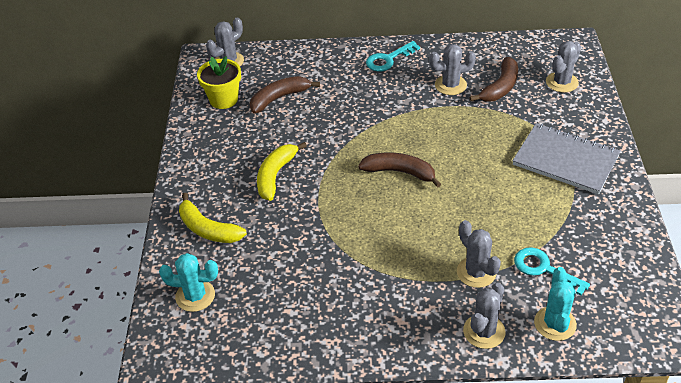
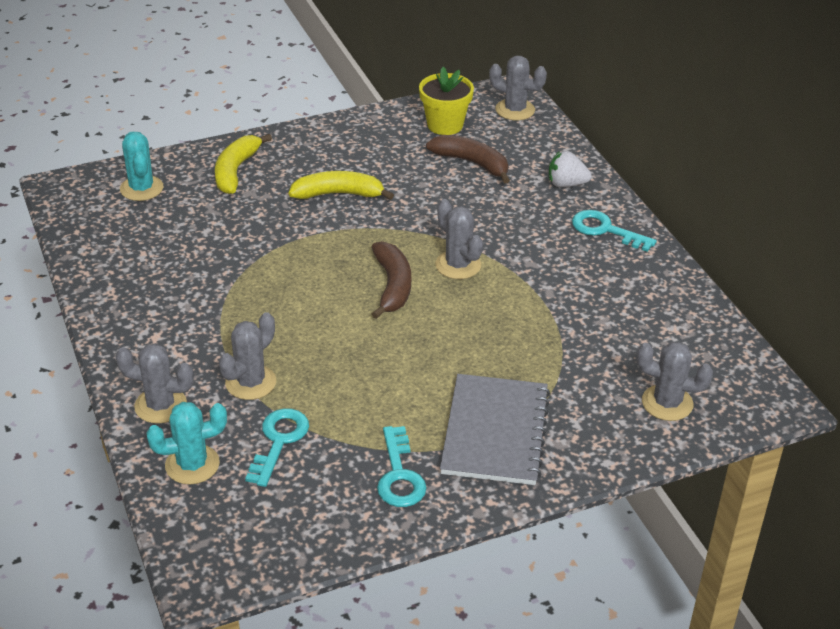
camera: 65 degrees right, 5 degrees down
(330, 62) = (566, 184): none -> white strawberry
(450, 85) = (588, 295): grey cactus -> grey cactus (458, 265)
(500, 87) = (614, 342): brown banana -> none
(593, 215) = (399, 475): none -> turquoise key

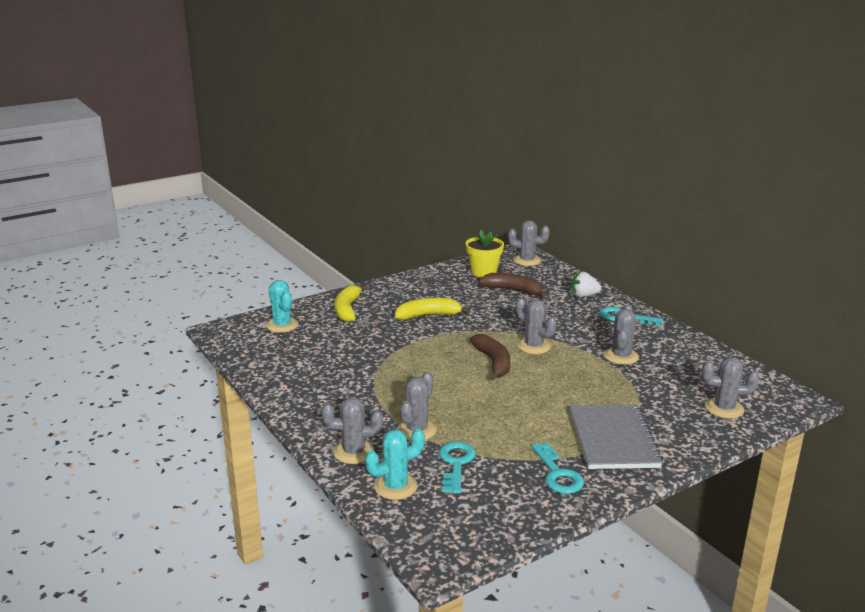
camera: 10 degrees left, 15 degrees down
(569, 297) = (621, 356): none -> grey cactus

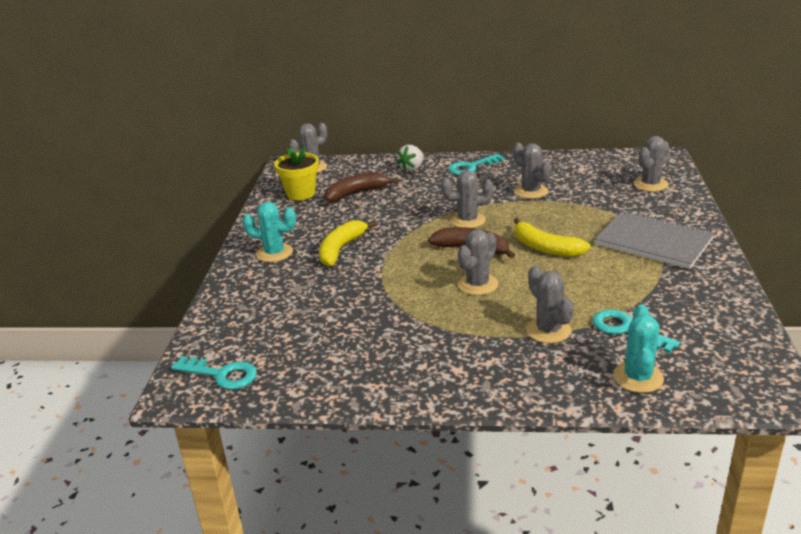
camera: 50 degrees left, 5 degrees up
(282, 325) = (234, 342): turquoise cactus -> turquoise cactus (274, 253)
(347, 309) = (261, 289): yellow banana -> yellow banana (545, 248)
(354, 452) = (553, 382): grey cactus -> grey cactus (477, 284)
(557, 474) = (684, 285): turquoise key -> turquoise key (221, 374)

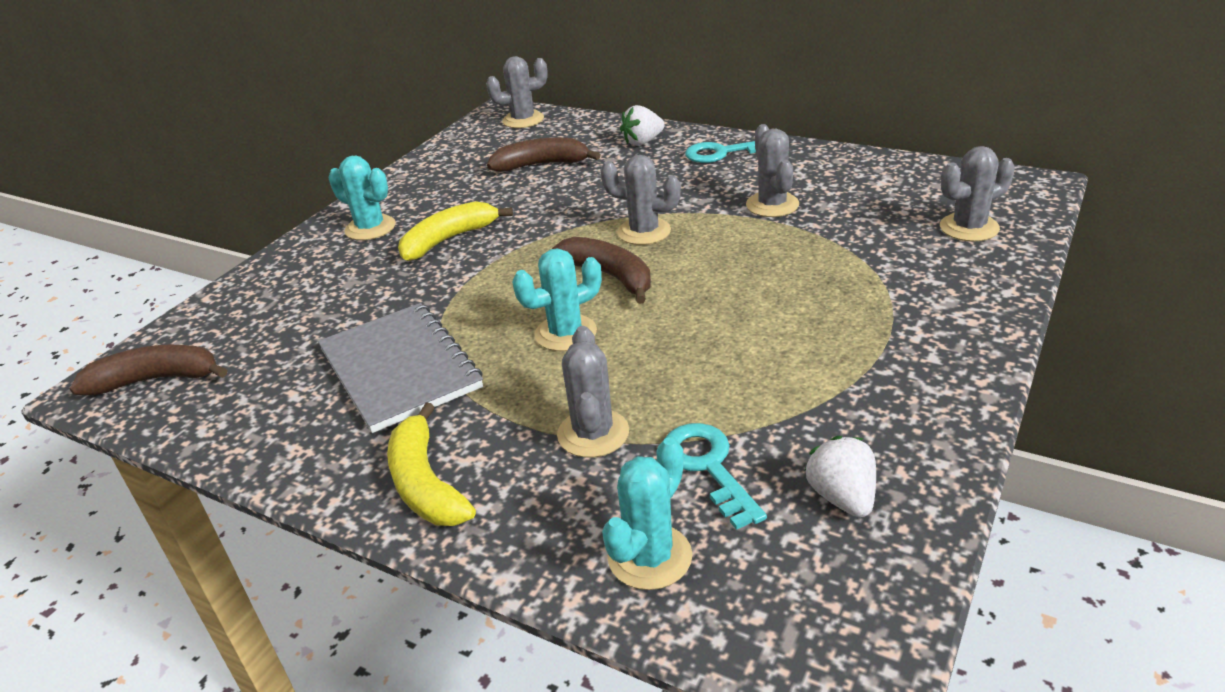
camera: 25 degrees right, 5 degrees up
(221, 374) = (157, 379): turquoise key -> brown banana
(300, 193) = (477, 153): yellow flower pot -> none
(477, 284) = (565, 333): grey cactus -> turquoise cactus
(545, 248) = (711, 298): yellow banana -> yellow banana (425, 483)
(653, 242) = (886, 326): grey notebook -> grey notebook (400, 368)
(705, 325) = (842, 497): none -> white strawberry

